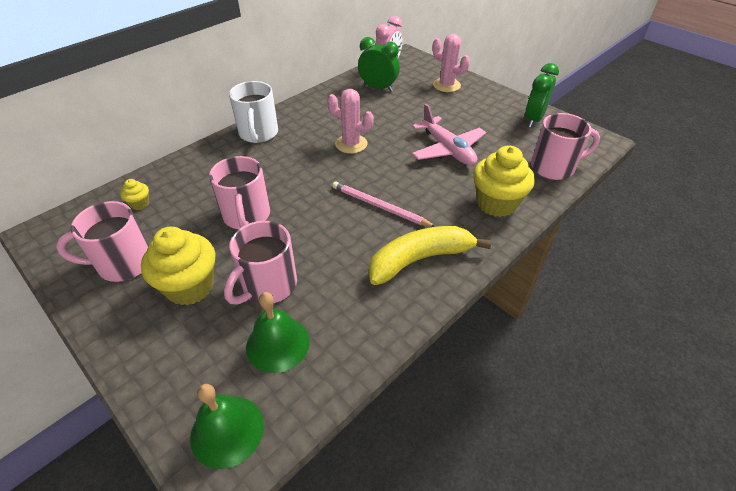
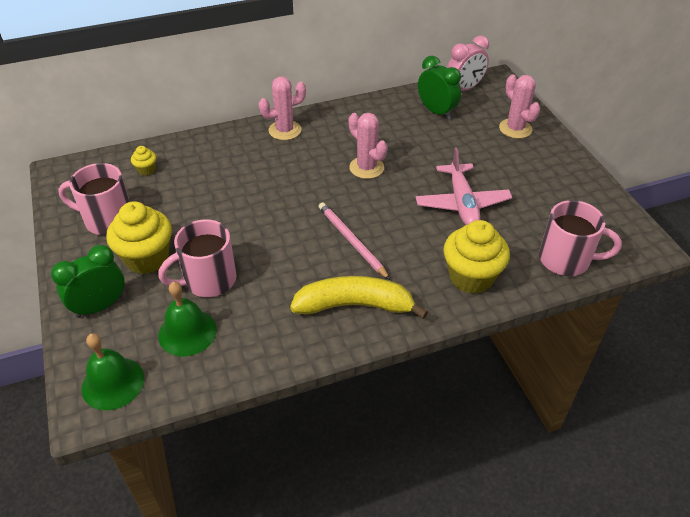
camera: 25 degrees right, 0 degrees up
(246, 216) = (227, 210): pink mug -> none
(258, 134) = (285, 130): white mug -> pink cactus
(533, 119) = (586, 198): green clock -> green clock (100, 306)

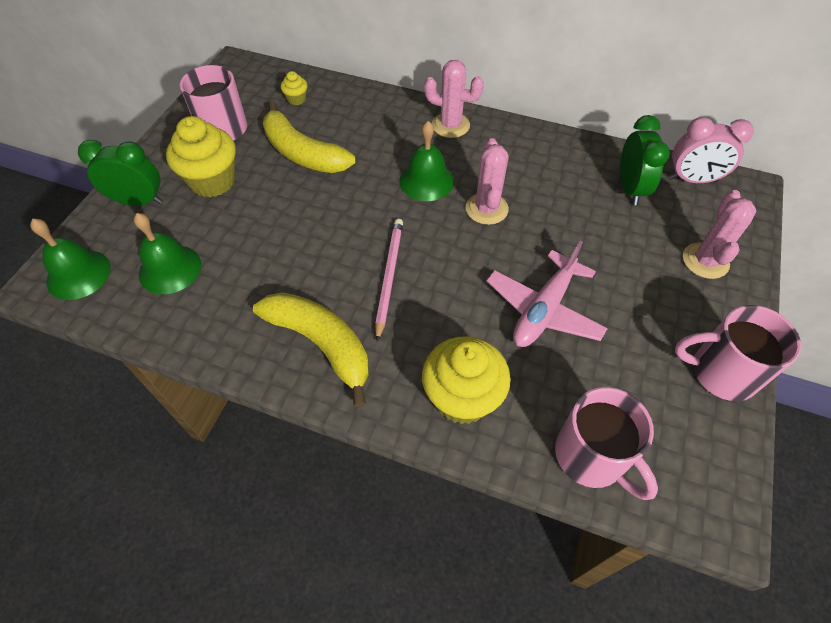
camera: 40 degrees right, 10 degrees up
(197, 202) = (303, 153): none -> yellow banana
(208, 280) = (234, 232): pink mug -> pink mug (721, 372)
(308, 172) = (426, 181): none -> green bell

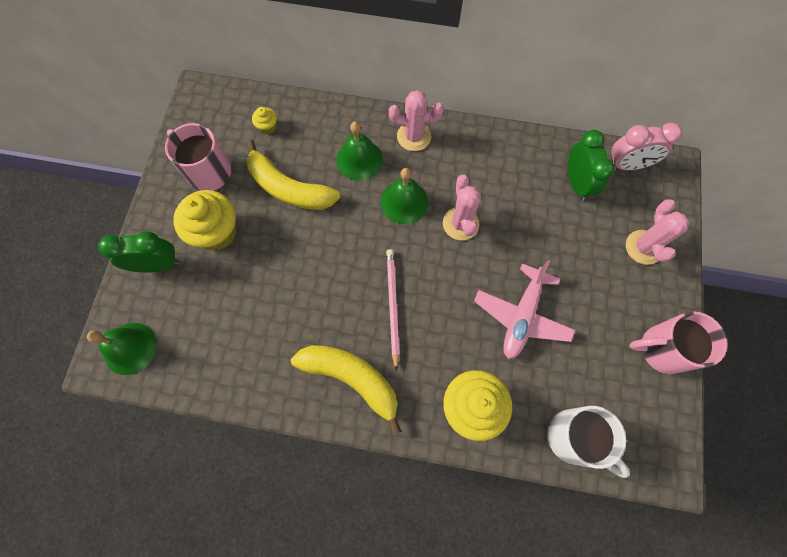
camera: 10 degrees left, 15 degrees up
(170, 269) = (207, 329): green bell -> green bell (359, 159)
(592, 456) = (574, 438): pink mug -> white mug

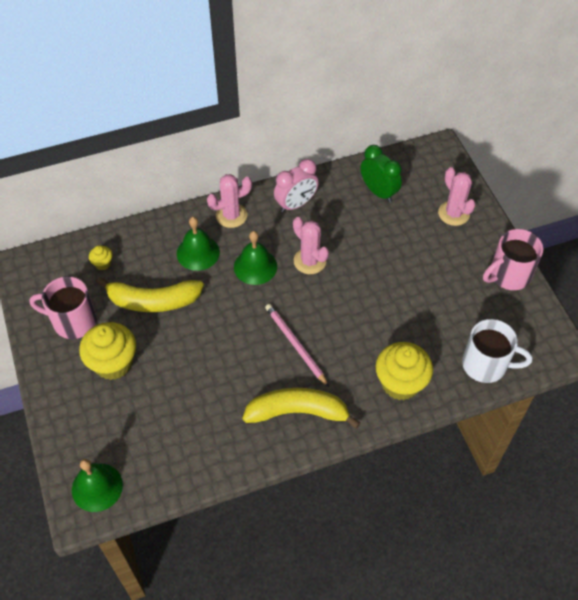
camera: 30 degrees left, 15 degrees down
(157, 264) = (77, 413): green clock -> none
(522, 316) = (397, 302): pink plane -> none
(627, 165) = (407, 162): pink clock -> pink clock (296, 204)

